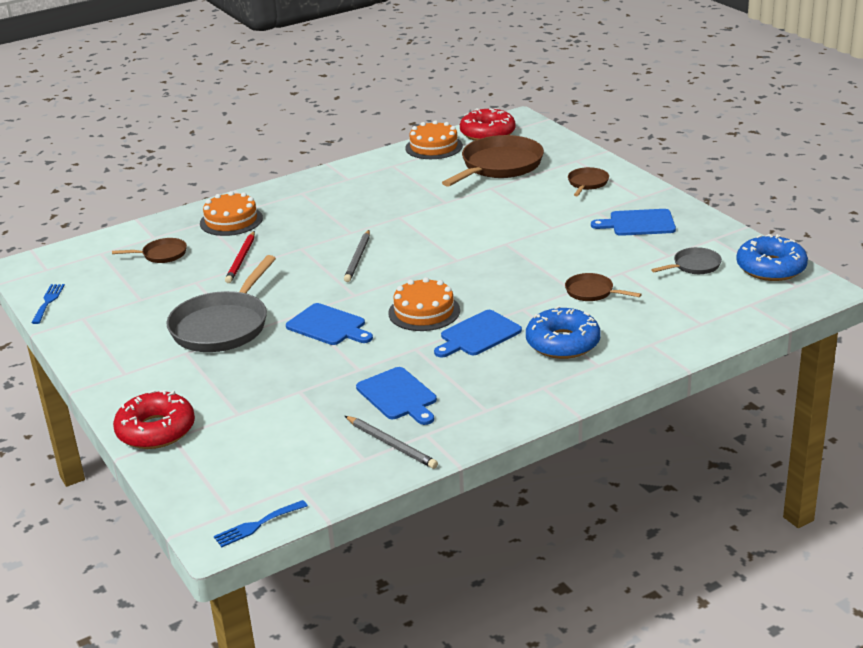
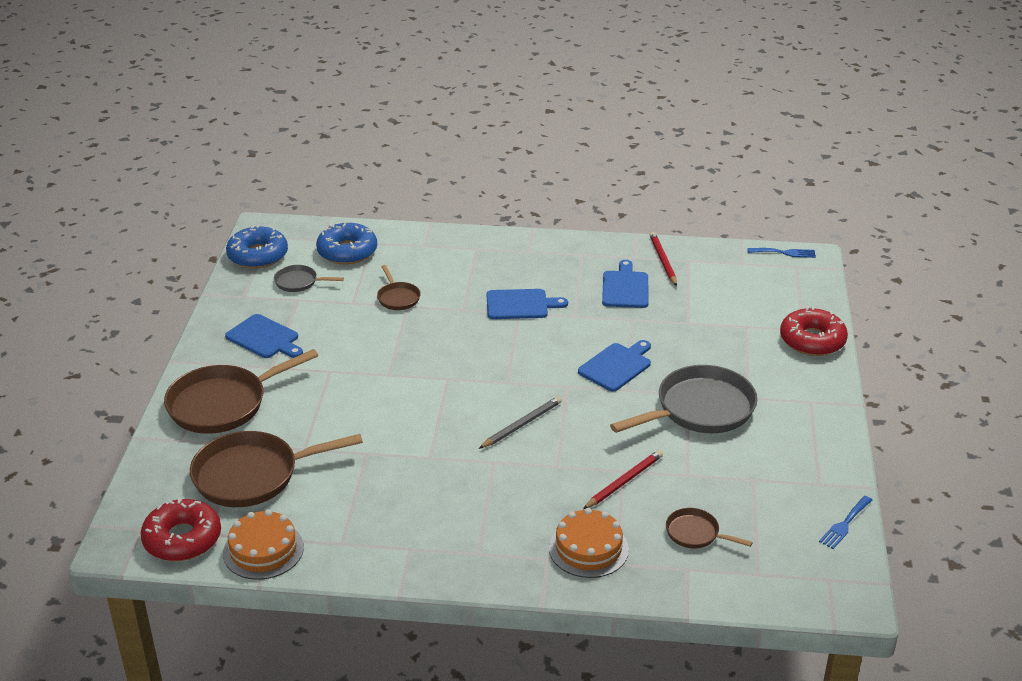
camera: 145 degrees left, 5 degrees up
(328, 326) = (616, 366): blue cutting board -> blue cutting board turned 60 degrees clockwise
(391, 444) = (663, 261): grey pencil -> red pencil
(424, 312) = (533, 342): orange cake -> none
(562, 343) = (475, 272): blue donut -> blue donut (347, 251)
(587, 183) = (223, 404): brown pan -> brown pan, size x2.04

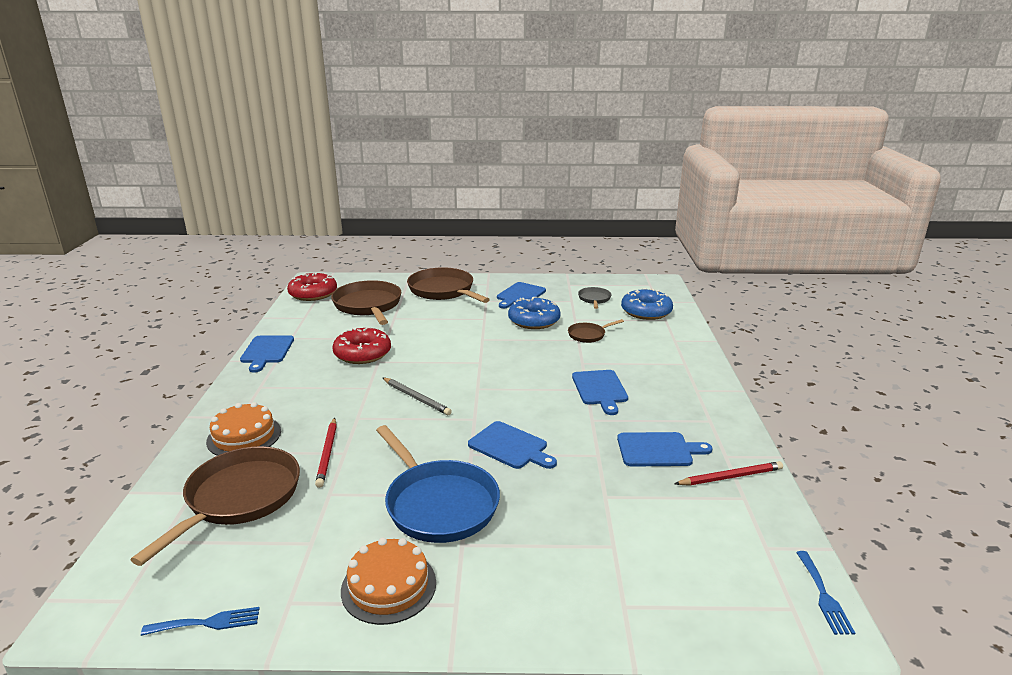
camera: 85 degrees right, 10 degrees down
(258, 255) = (622, 284): blue donut -> blue donut (534, 320)
(263, 550) = (294, 315): orange cake -> orange cake (388, 586)
(379, 562) = (267, 351): none -> blue cutting board
(624, 481) = (327, 454): red pencil -> red pencil turned 45 degrees clockwise
(695, 533) = (239, 498): brown pan -> brown pan, size x2.04
(699, 409) = (438, 503): grey pan -> blue pan
(812, 340) = (599, 615): red donut -> red donut (362, 353)
(845, 524) = (207, 623): blue fork -> blue fork turned 135 degrees clockwise

